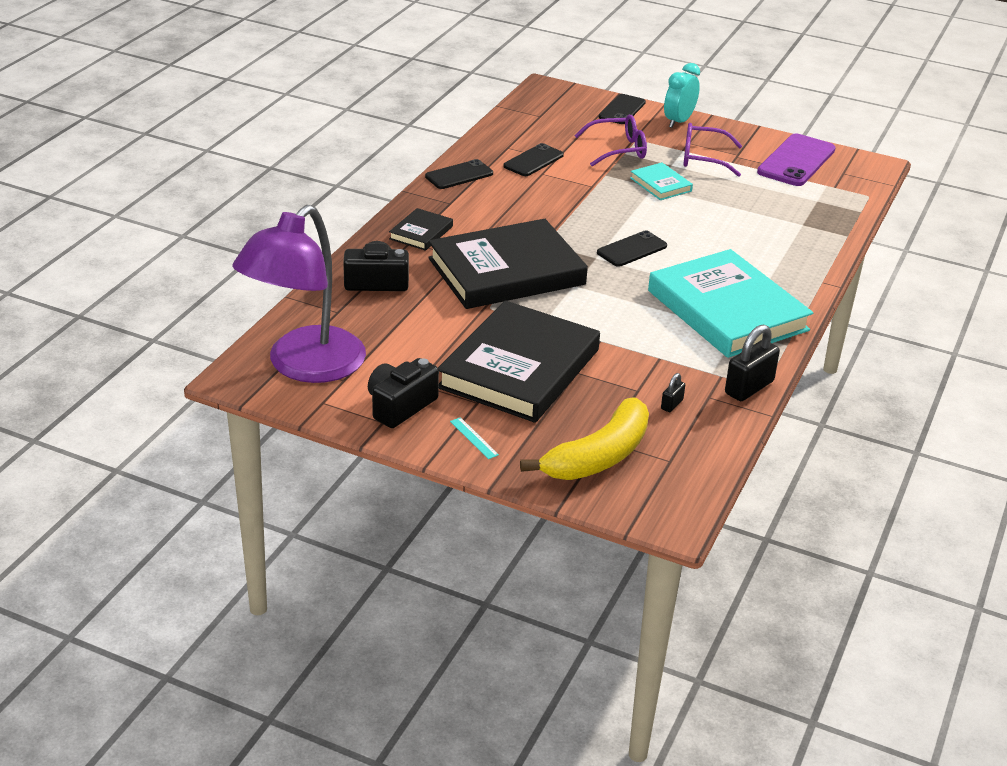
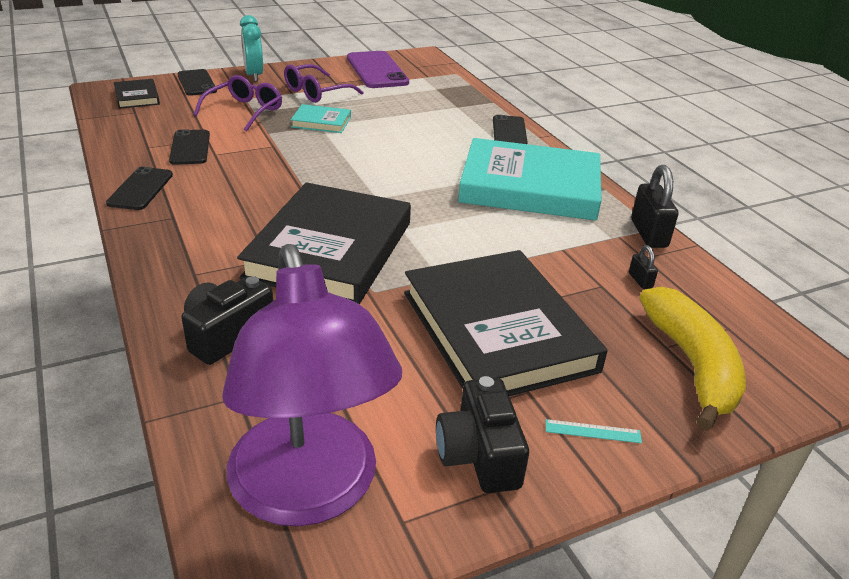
camera: 50 degrees left, 0 degrees up
(421, 233) = (190, 259): black book -> black book (137, 97)
(632, 249) = (389, 178): black phone -> black phone (509, 131)

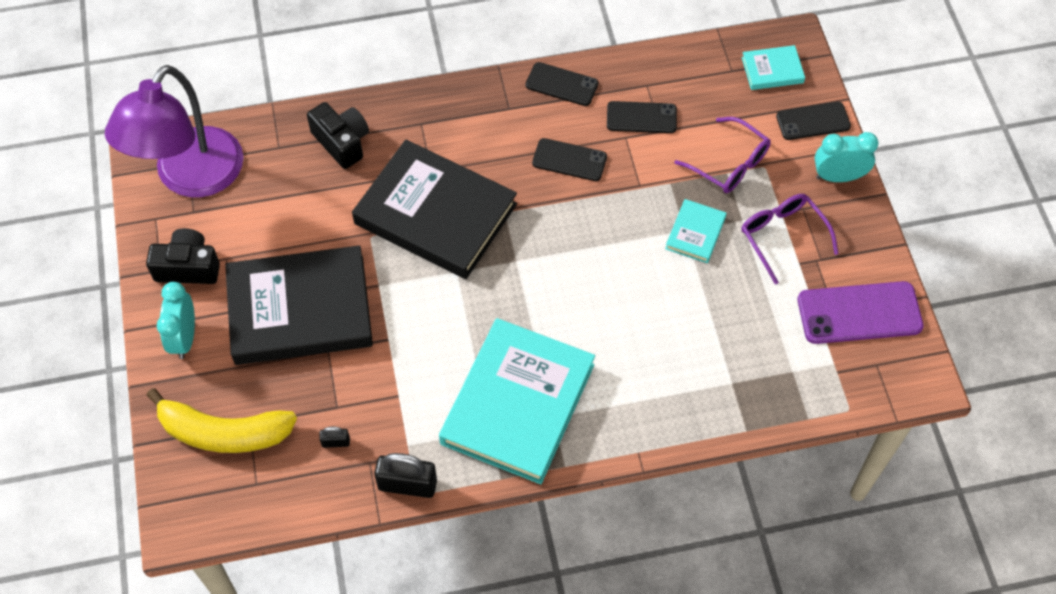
camera: 105 degrees right, 25 degrees up
(137, 97) = (772, 70): black book -> turquoise book
(309, 493) = (190, 177): purple lamp -> purple lamp turned 60 degrees counterclockwise
(509, 131) = (655, 424): black phone -> black phone (569, 160)
(593, 431) = (184, 338): turquoise ruler -> turquoise clock

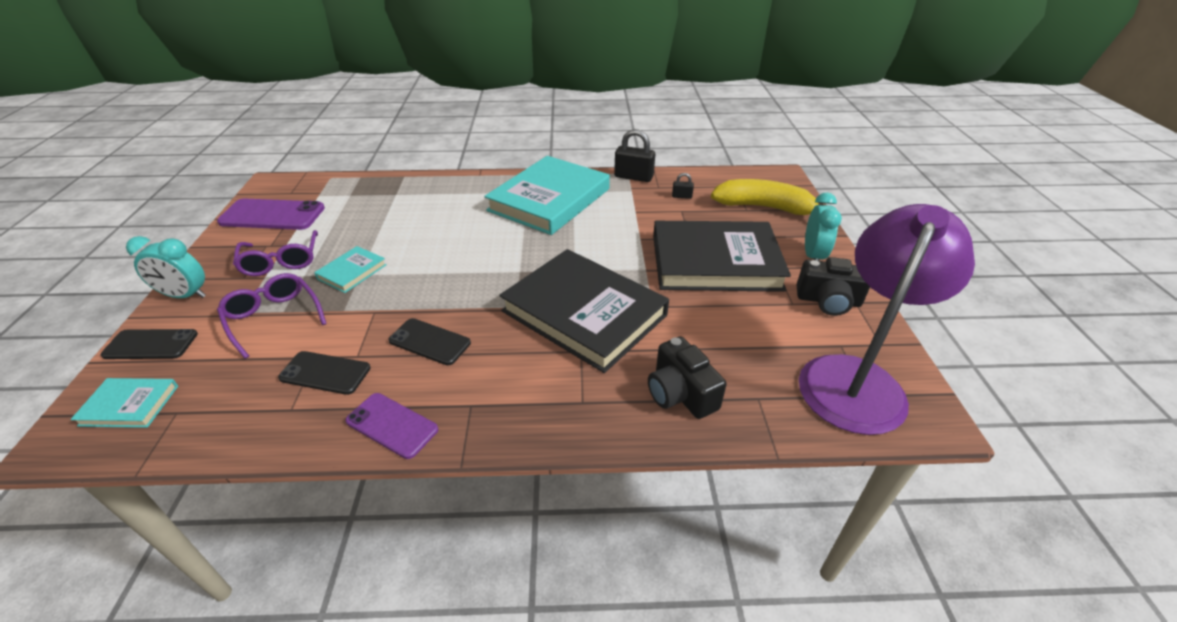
camera: 170 degrees left, 20 degrees down
(561, 84) = (392, 425): black phone -> purple phone

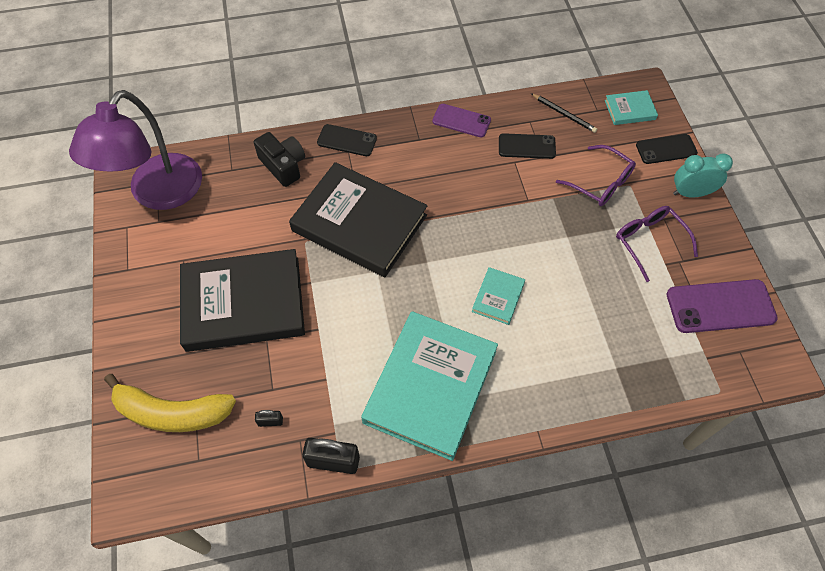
camera: 170 degrees right, 20 degrees up
(230, 413) = (564, 114): none -> black pencil
(352, 272) = (576, 239): turquoise book -> turquoise book (498, 297)
(429, 342) = (469, 180): black phone -> black phone (347, 140)
(813, 256) = (143, 328): turquoise clock -> none
(828, 301) = (151, 267): black camera -> none

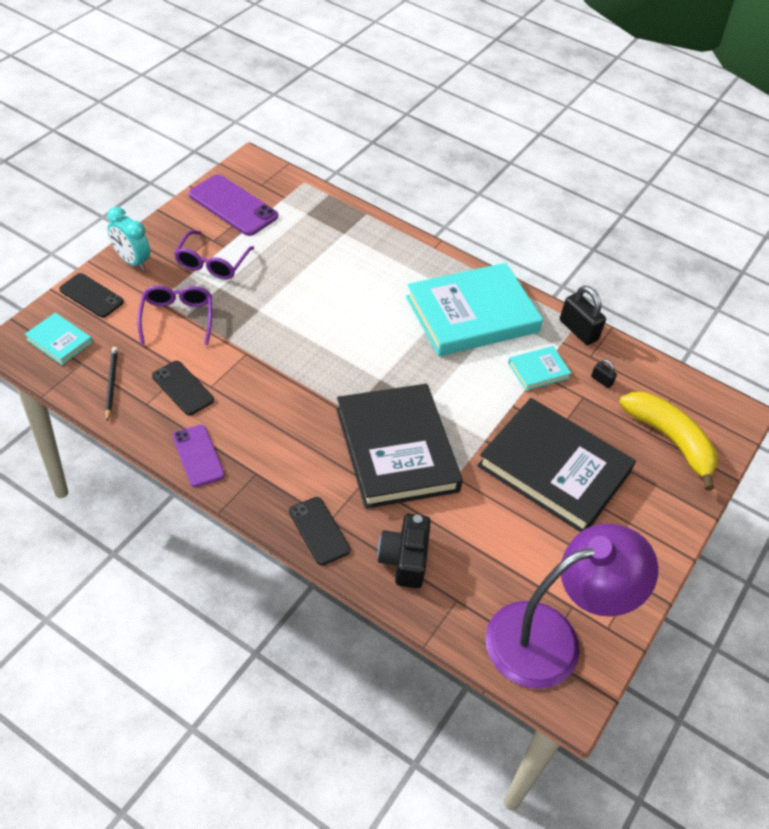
camera: 140 degrees left, 10 degrees down
(498, 297) = (361, 320): turquoise book -> turquoise book (538, 370)

